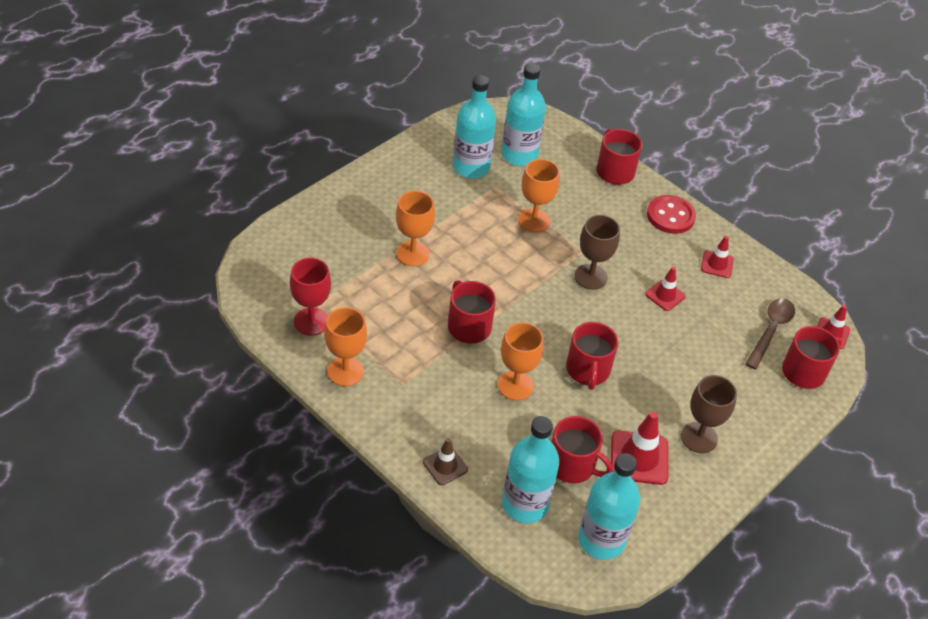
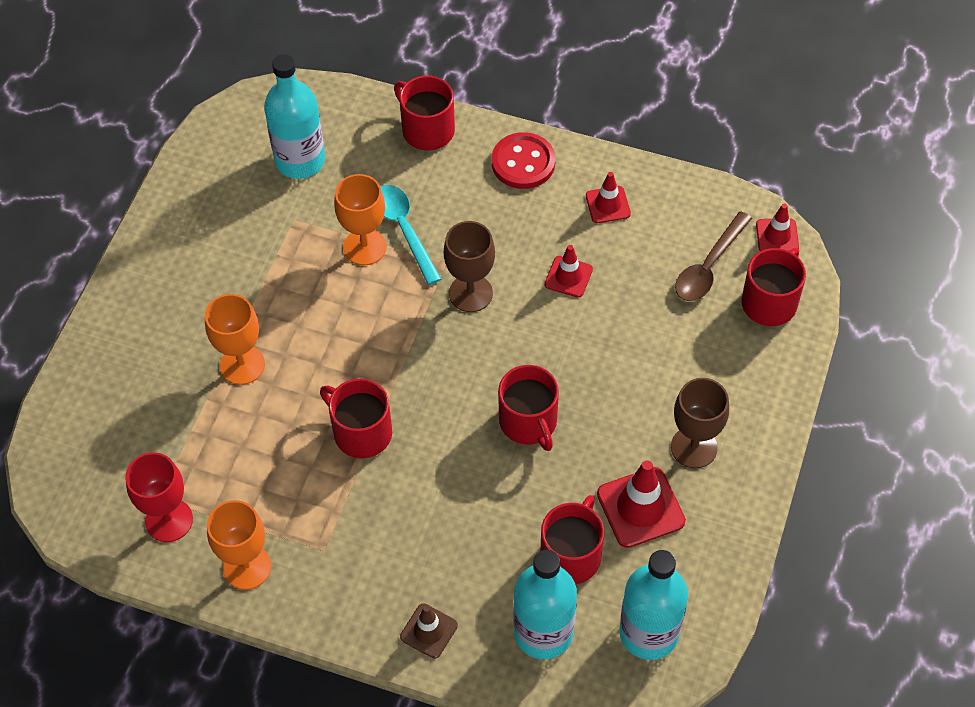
camera: 20 degrees left, 10 degrees up
(471, 167) = (250, 206): turquoise bottle -> none
(515, 385) = (456, 484): orange goblet -> none
(566, 222) = (404, 230): none -> turquoise spoon
(572, 465) = (571, 555): red mug -> red mug turned 75 degrees counterclockwise
(770, 331) = (709, 266): brown spoon -> brown spoon turned 150 degrees counterclockwise

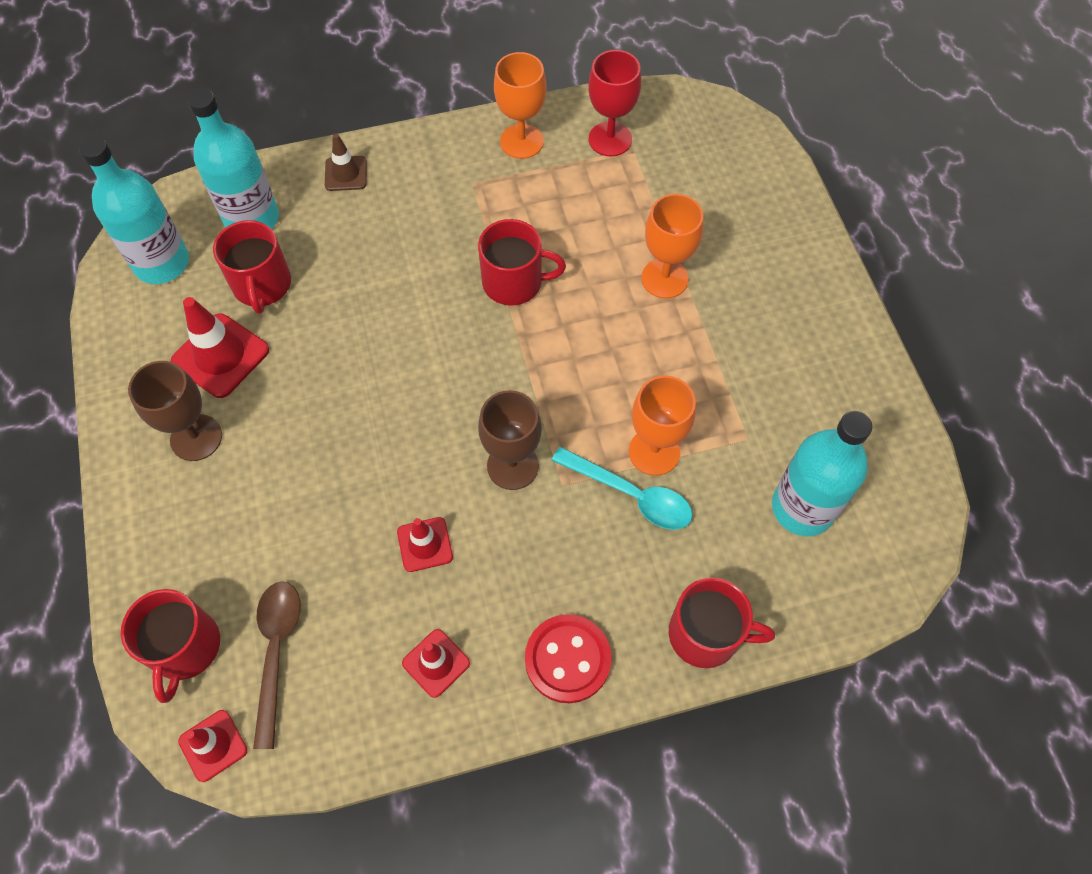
camera: 145 degrees right, 5 degrees up
(528, 422) = (370, 373): red mug -> none

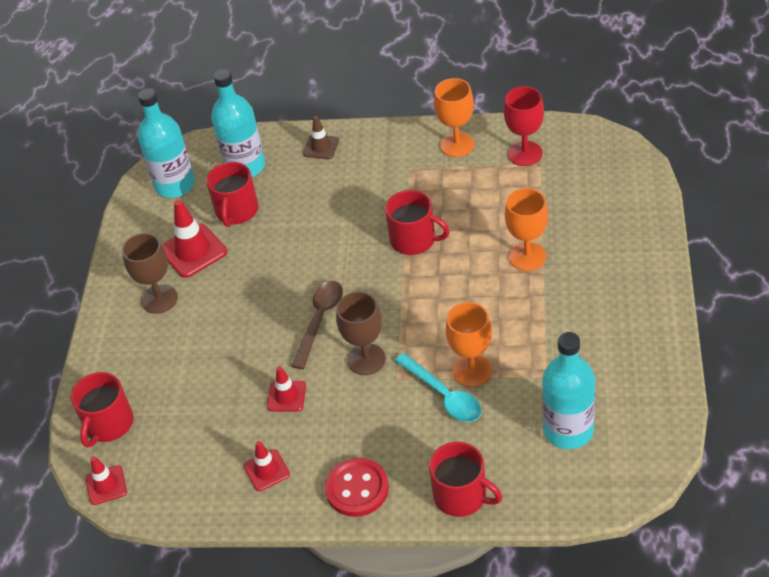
camera: 25 degrees right, 15 degrees down
(276, 652) = (165, 440): brown spoon -> brown spoon (319, 320)

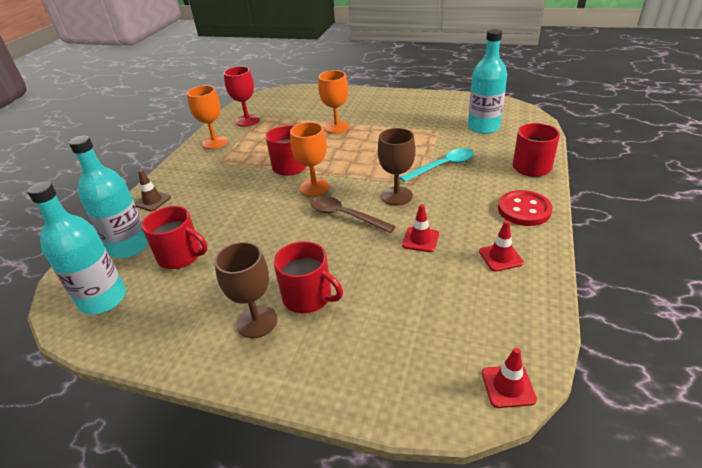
camera: 80 degrees left, 10 degrees down
(108, 424) = (418, 379): red mug -> red mug (308, 297)
(193, 251) = (208, 290): red traffic cone -> none
(472, 371) = (425, 154): orange goblet -> orange goblet (314, 187)

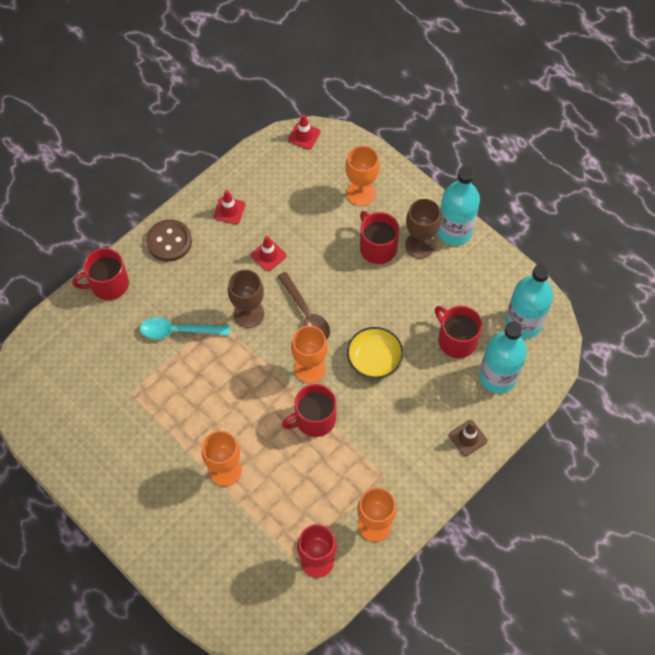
camera: 155 degrees left, 25 degrees up
(260, 213) = (374, 359): none -> yellow bowl
(368, 346) = (361, 193): none -> orange goblet
(483, 127) = (84, 370): turquoise bottle -> turquoise bottle (454, 231)
(524, 210) = (169, 241): red button -> brown button

